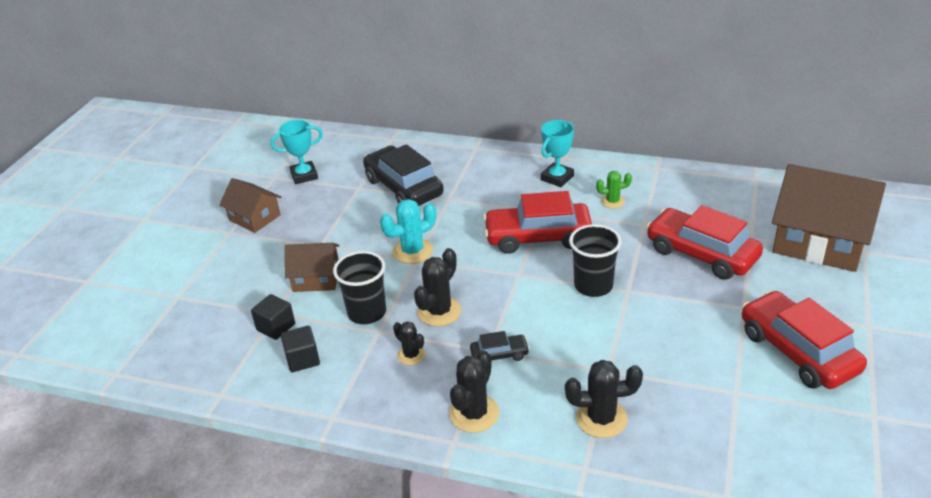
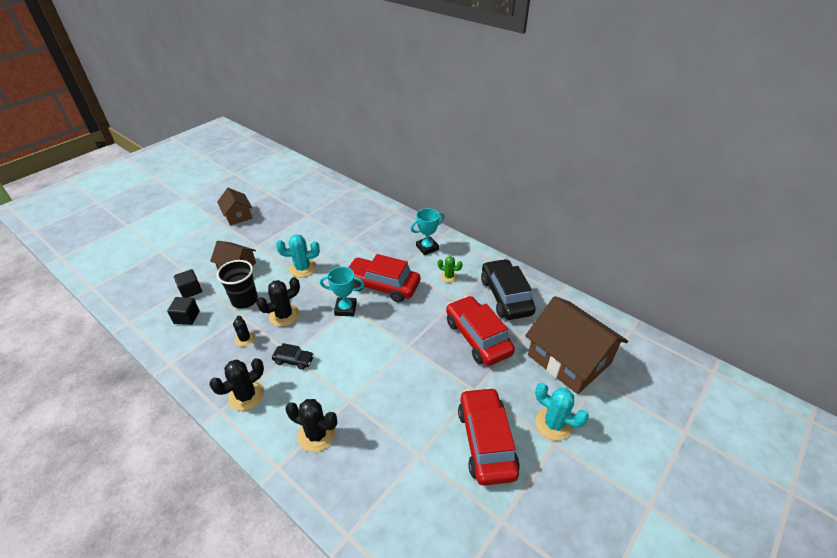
camera: 20 degrees right, 5 degrees up
(304, 175) = (285, 197): turquoise trophy -> turquoise trophy (345, 309)
(403, 187) = (332, 223): black car -> black car (505, 296)
(593, 286) = (389, 334): black cup -> none
(854, 309) = (553, 424): none -> turquoise cactus

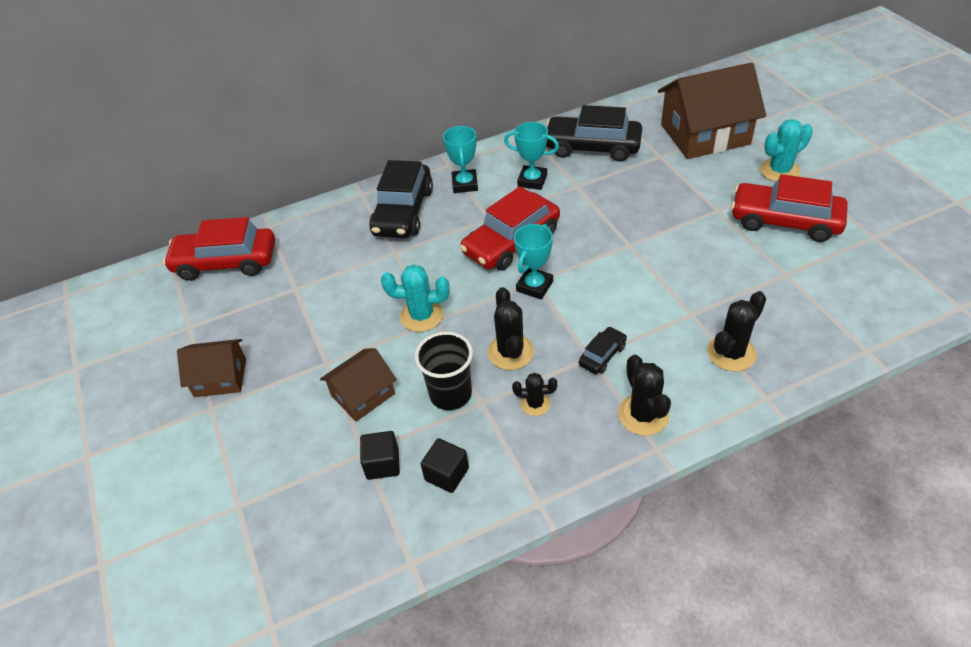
camera: 60 degrees left, 5 degrees up
(302, 268) = (421, 315): turquoise cactus -> turquoise cactus turned 75 degrees clockwise
(387, 231) = (403, 212): none -> black car
(449, 277) = (532, 181): green cactus -> turquoise trophy
(477, 337) = (644, 186): red car -> red car (226, 262)

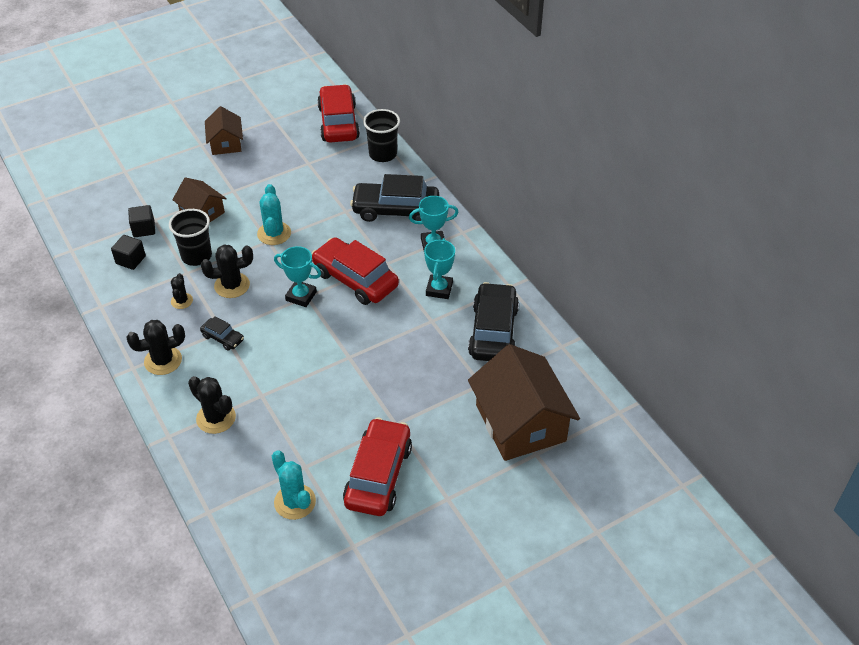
camera: 80 degrees right, 0 degrees up
(302, 223) = (383, 154): none -> black cup
(779, 171) = (458, 481): turquoise cactus -> turquoise cactus (295, 502)

